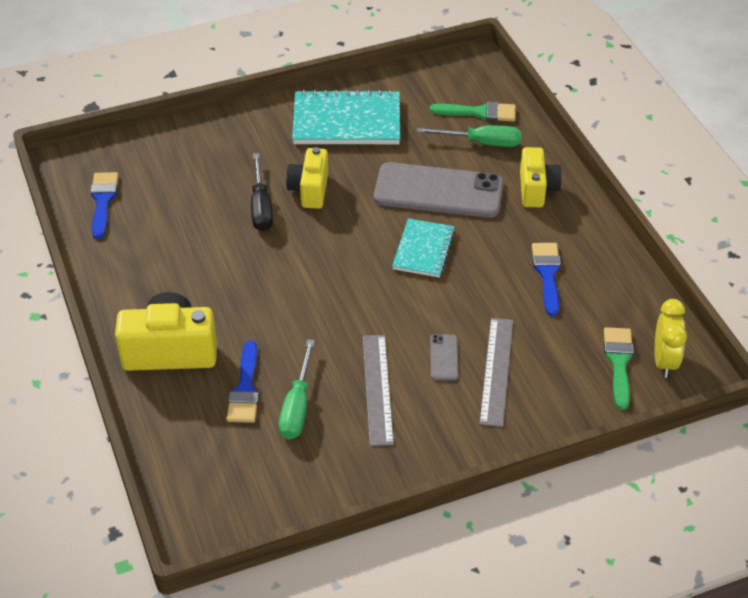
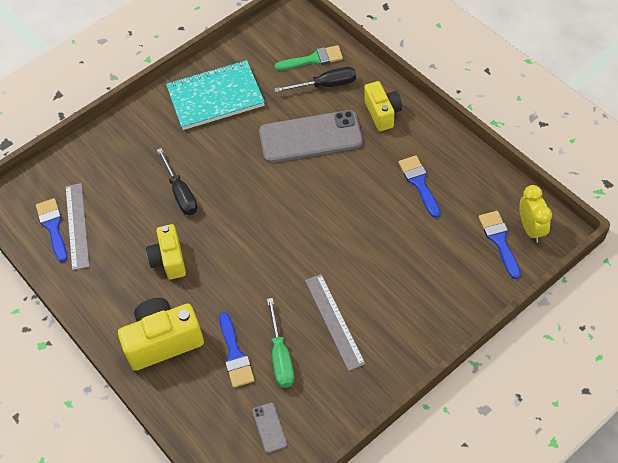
camera: 15 degrees left, 10 degrees up
(309, 190) = (212, 166): yellow camera -> yellow camera (169, 260)
(423, 250) = (320, 191): turquoise notebook -> none
(444, 357) = (372, 278): grey phone -> grey phone (269, 427)
(482, 143) = (326, 85): green screwdriver -> black screwdriver
(496, 371) = (415, 276): grey ruler -> grey ruler (77, 225)
(619, 362) = (499, 240): green brush -> blue brush

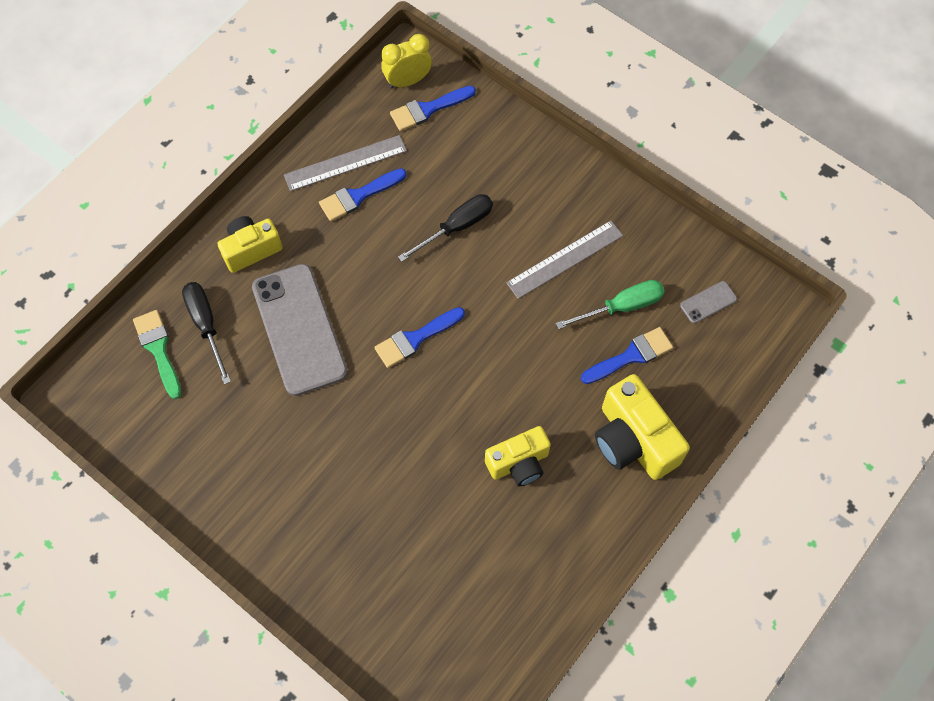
camera: 105 degrees left, 10 degrees up
(53, 227) = (494, 637): blue brush -> blue brush (415, 339)
(77, 225) = (486, 603): grey ruler -> grey ruler (345, 163)
(180, 193) = (412, 475): black screwdriver -> black screwdriver (456, 227)
(215, 97) = (238, 468): turquoise notebook -> none

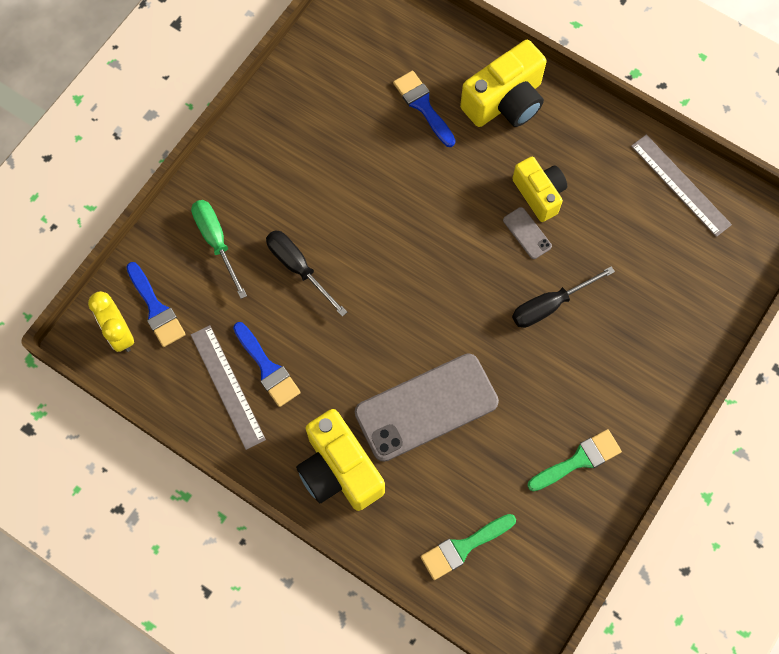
camera: 95 degrees left, 5 degrees up
(206, 325) = (431, 502): black screwdriver -> black screwdriver (550, 305)
(222, 466) = (578, 460): none -> green brush
(251, 249) = (339, 470): yellow camera -> yellow camera, size x1.51
(415, 339) = (425, 295): blue brush -> none
(565, 259) = (327, 166): grey ruler -> grey ruler (680, 185)
(621, 307) = (373, 115): green screwdriver -> green screwdriver (216, 241)
(708, 302) = (362, 44): grey phone -> grey phone (527, 233)

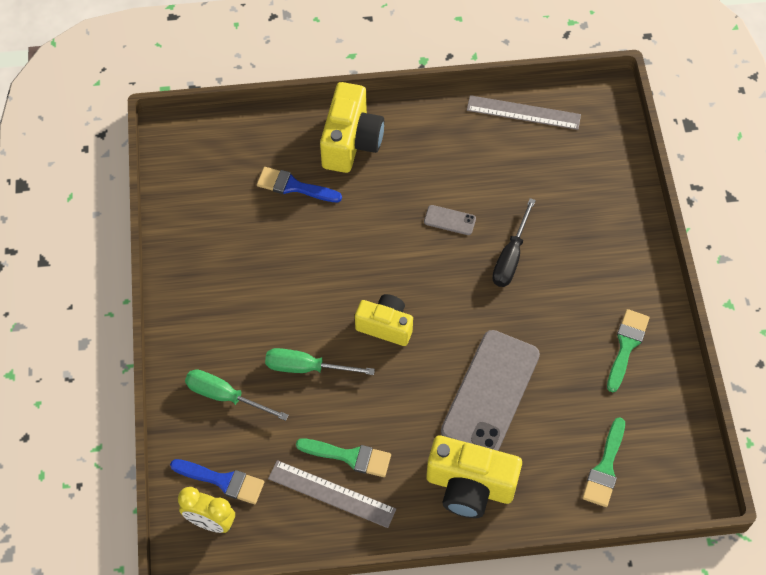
camera: 40 degrees left, 10 degrees down
(267, 368) = (349, 457): blue brush -> green brush
(298, 268) = (306, 367): black screwdriver -> green screwdriver
(539, 194) = (433, 187): yellow camera -> yellow camera (385, 326)

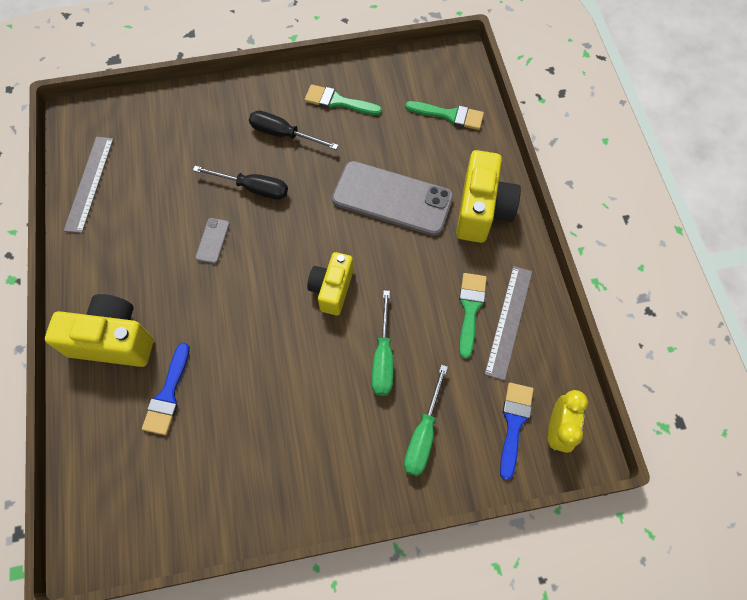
camera: 95 degrees left, 5 degrees up
(580, 288) = (283, 134): none -> black screwdriver

